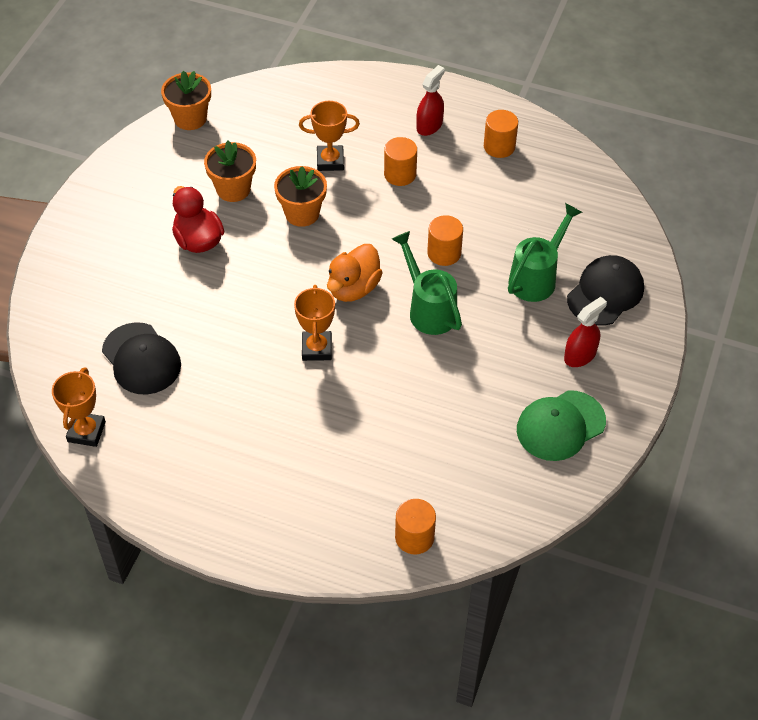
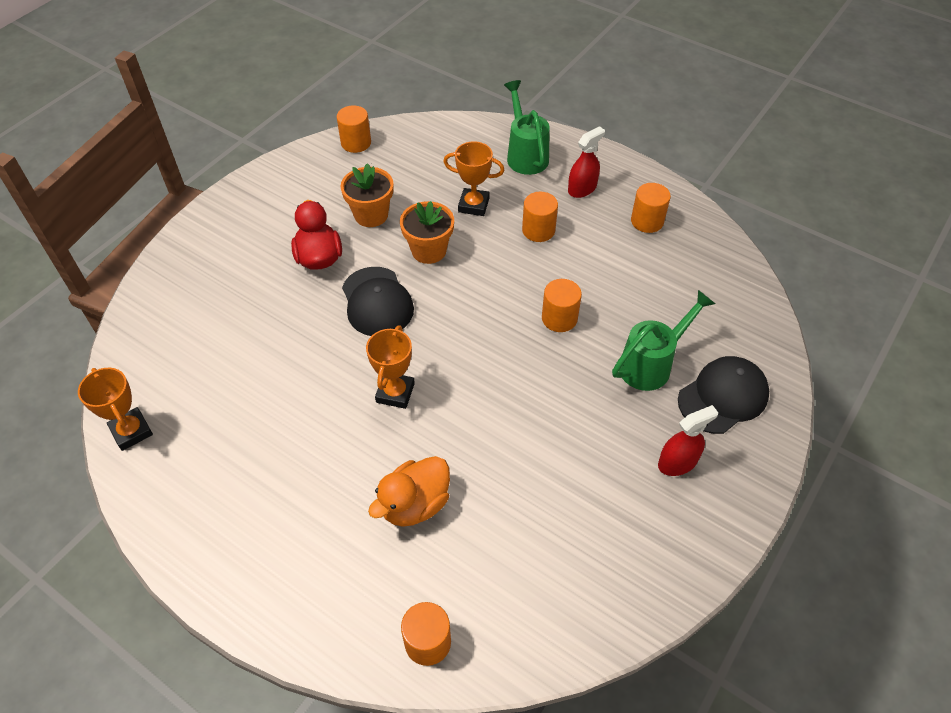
camera: 15 degrees right, 0 degrees up
(86, 432) = (131, 431): orange trophy -> orange trophy turned 60 degrees counterclockwise
(141, 359) = (217, 366): black cap -> black cap (377, 302)
(190, 118) = (356, 143): orange flower pot -> orange cylinder
(353, 288) = (454, 336): orange duck -> orange duck (414, 504)
(428, 308) = (525, 374): green watering can -> green watering can (525, 154)
(560, 426) = (634, 542): green cap -> none

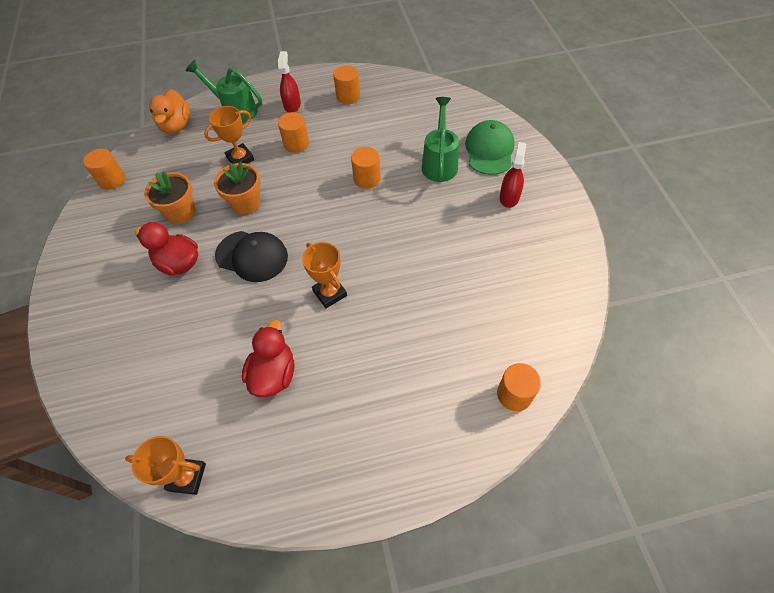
camera: 45 degrees left, 5 degrees up
(273, 416) = (274, 374): none -> red duck
(414, 504) = (418, 337): orange duck -> orange duck (176, 125)
(723, 397) = (489, 150): black cap -> green cap

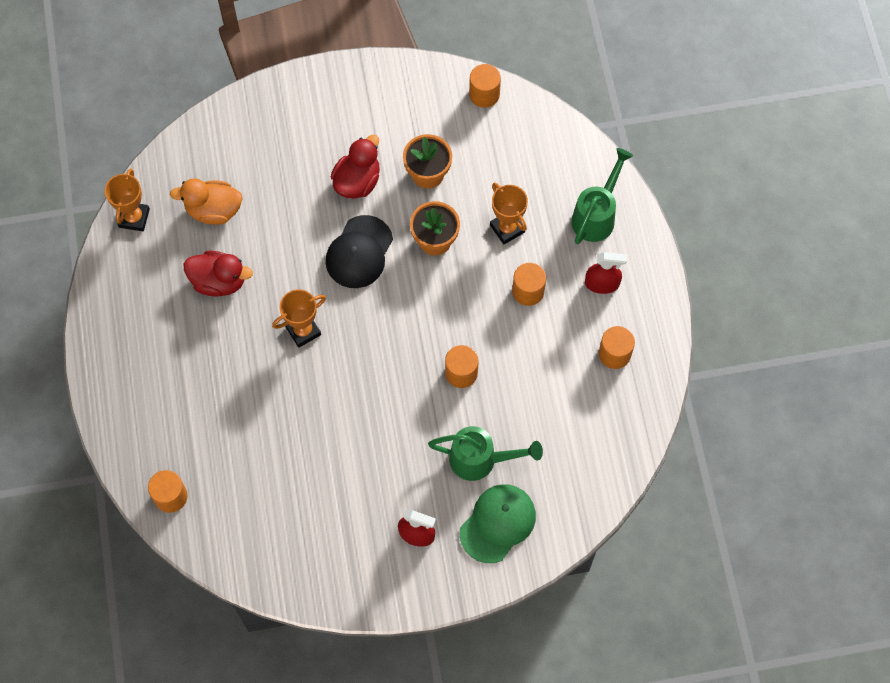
camera: 90 degrees right, 10 degrees up
(176, 125) = (572, 149): orange duck -> orange duck (213, 210)
(489, 150) = (497, 523): green cap -> green cap turned 60 degrees counterclockwise

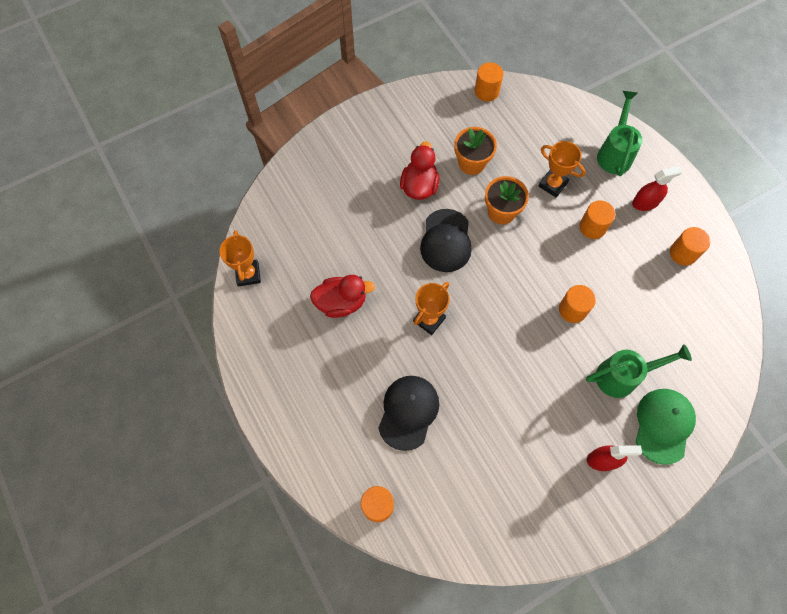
camera: 20 degrees left, 0 degrees up
(213, 210) = (312, 246): orange duck -> none
(240, 417) = (408, 412): none -> black cap

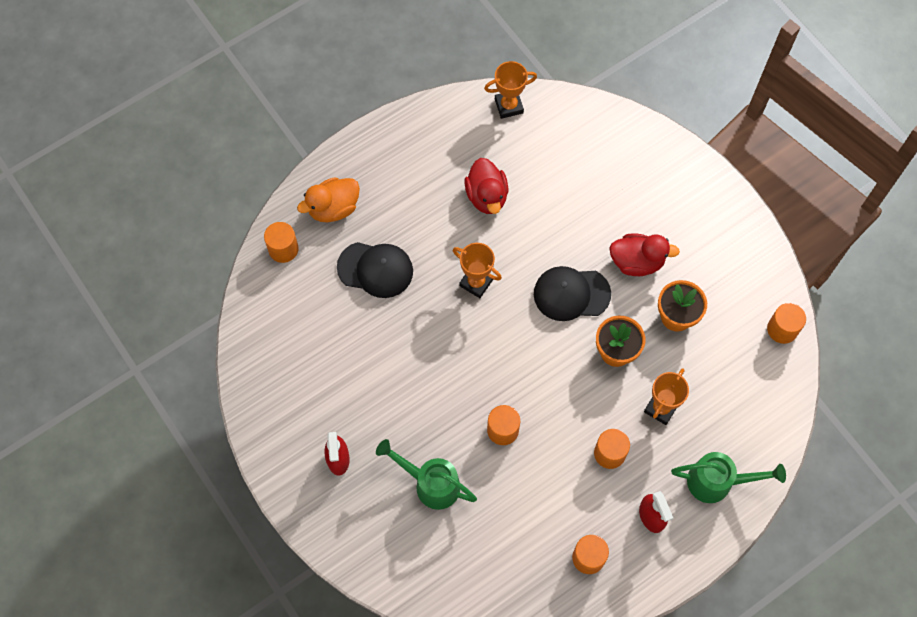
camera: 85 degrees right, 0 degrees up
(337, 450) = (333, 208): none -> orange duck
(623, 376) = (430, 483): green watering can -> green watering can turned 135 degrees clockwise
(663, 425) = (379, 523): green cap -> none

